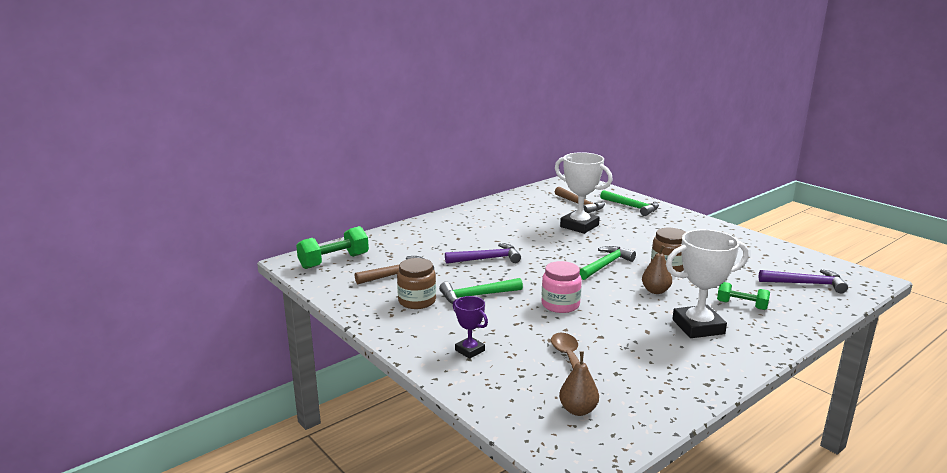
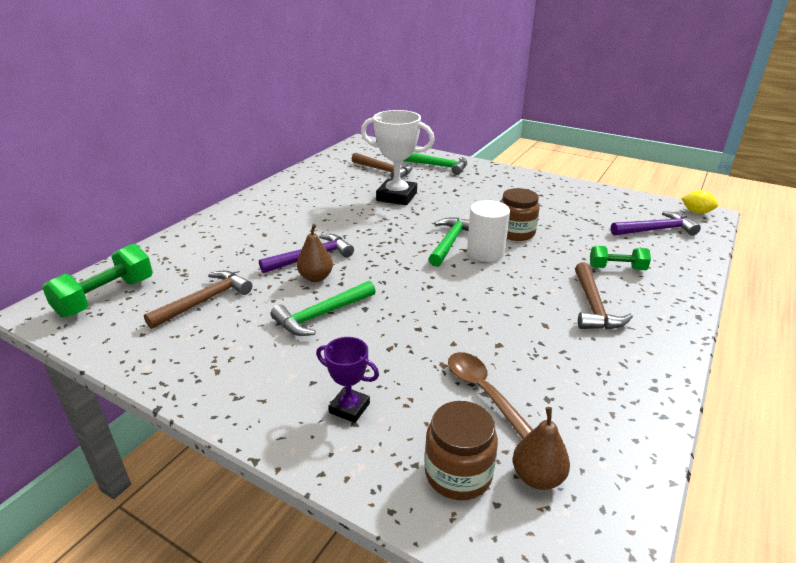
camera: 20 degrees left, 10 degrees up
(417, 301) = (245, 340): brown jar -> brown jar (458, 473)
(560, 305) = (429, 307): pink jar -> none
(631, 276) = (485, 252): none -> white cylinder
(655, 291) = (521, 266): brown pear -> brown pear (316, 278)
(698, 327) = (593, 306): white trophy -> brown hammer
(862, 276) = (696, 212): none -> yellow lemon

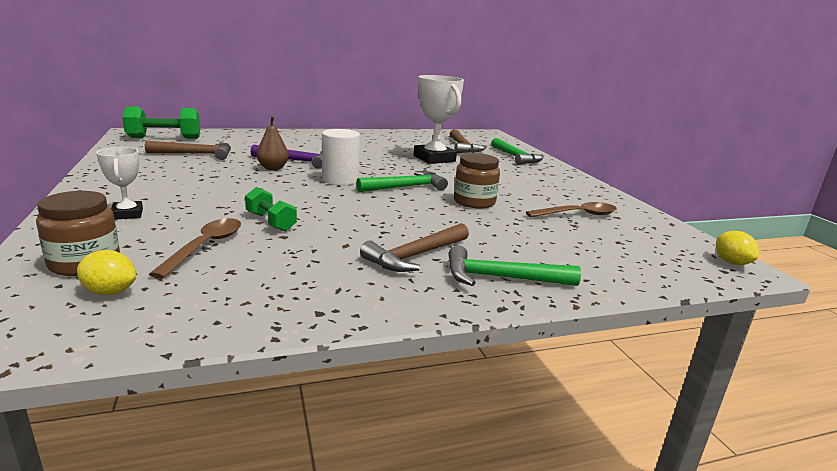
camera: 40 degrees right, 10 degrees down
(321, 315) = (228, 180): green hammer -> green hammer (501, 278)
(349, 408) = (127, 214): purple trophy -> white trophy
(485, 252) = (416, 200): white cylinder -> white cylinder (340, 179)
(537, 477) = (110, 292): brown pear -> yellow lemon
(580, 212) = (577, 215): none -> brown spoon
(617, 268) = (508, 251): green dumbbell -> green dumbbell (271, 222)
(656, 230) = (633, 252): purple hammer -> none

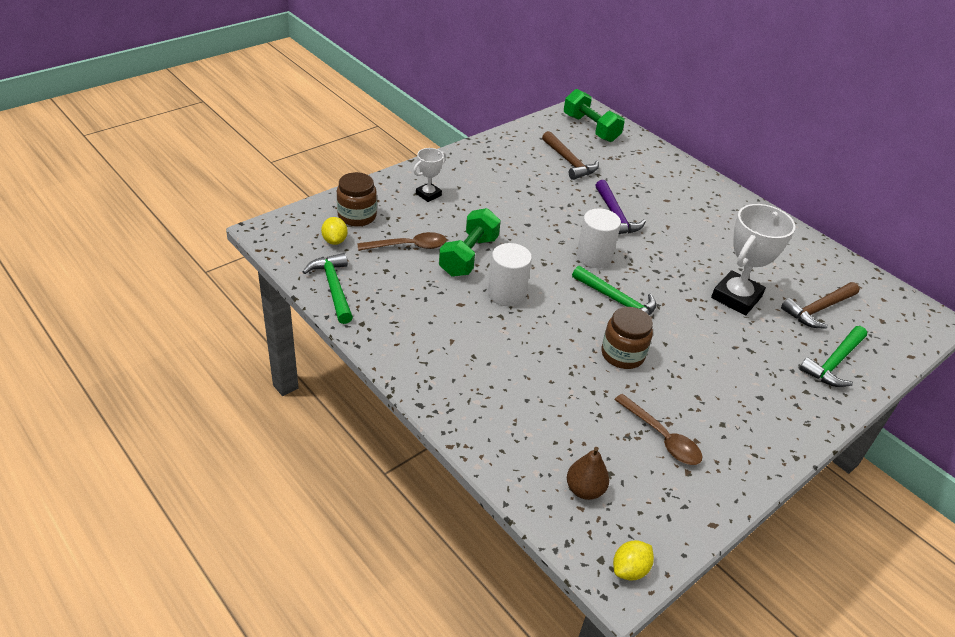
camera: 65 degrees right, 20 degrees up
(271, 222) = (469, 256): green dumbbell -> green dumbbell, size x1.60
(273, 168) = (581, 211): brown pear -> brown pear (584, 489)
(352, 221) = (506, 294): none -> white cylinder
(415, 256) = (469, 344): brown hammer -> none
(501, 278) = (466, 397): green hammer -> green hammer (333, 287)

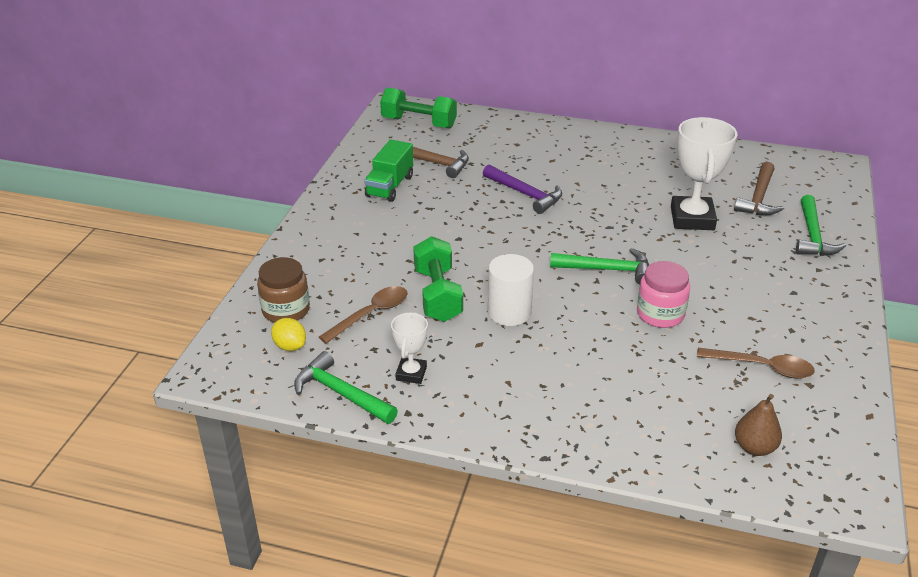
camera: 30 degrees left, 5 degrees down
(428, 194) = (335, 254): white trophy -> white trophy (411, 373)
(518, 165) = (390, 186): none -> green truck
(594, 257) = (546, 240): white cylinder -> none
(622, 354) = (660, 314): brown jar -> pink jar
(629, 569) = (854, 491): yellow lemon -> none

